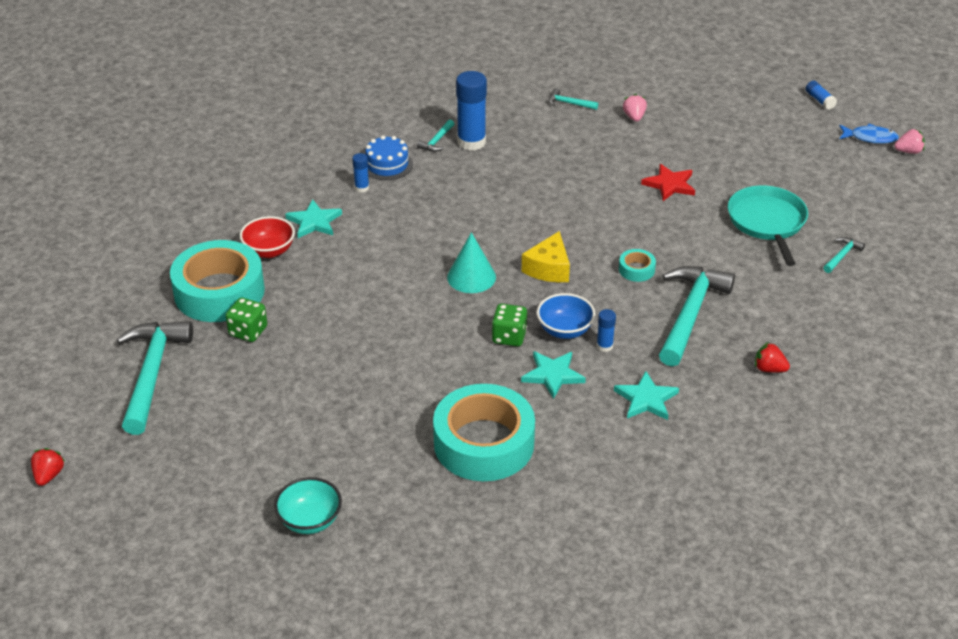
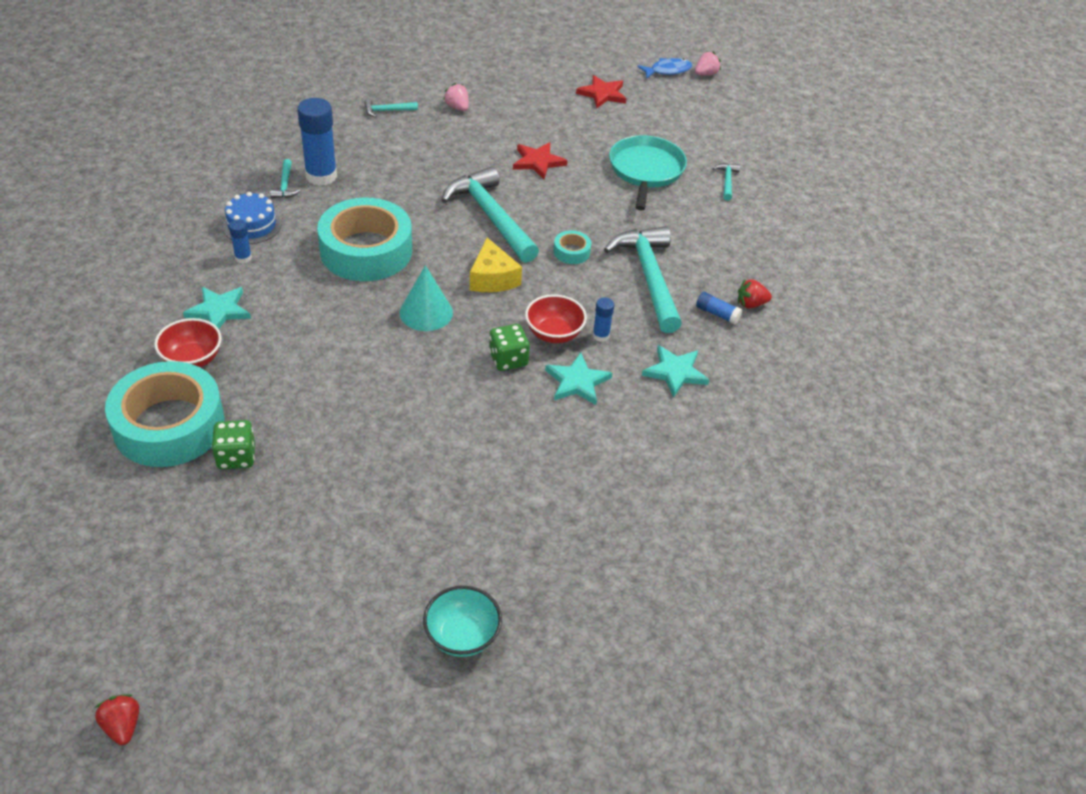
camera: 35 degrees left, 5 degrees up
(152, 373) = (159, 548): turquoise hammer -> turquoise hammer (490, 216)
(484, 443) = (567, 476): turquoise tape -> turquoise tape (366, 251)
(565, 330) = (554, 333): blue bowl -> red bowl
(767, 222) = (646, 171): turquoise pan -> turquoise pan turned 45 degrees clockwise
(783, 142) = (602, 94): none -> red star
(820, 100) = (602, 48): blue glue stick -> blue glue stick (717, 314)

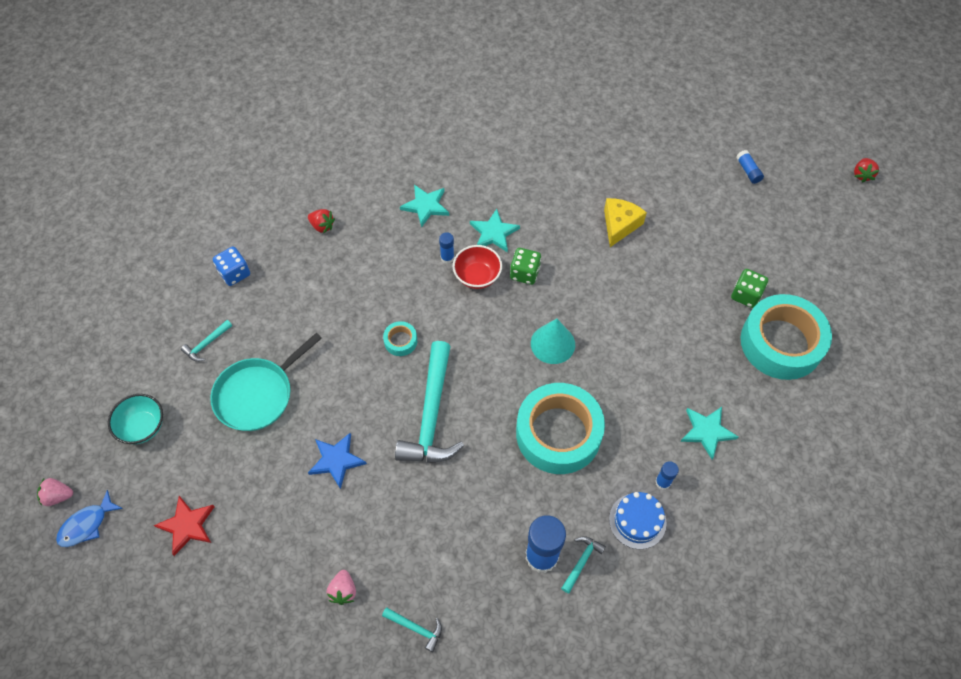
camera: 140 degrees left, 15 degrees up
(192, 359) = (745, 393): red bowl -> none
(462, 636) = (671, 130): turquoise bowl -> turquoise bowl (143, 427)
(492, 278) = (481, 349): yellow cheese -> yellow cheese (620, 225)
(538, 162) = (336, 460): red star -> blue star
(649, 277) = (367, 286): turquoise hammer -> none
(668, 70) = (87, 525): blue fish -> blue fish turned 60 degrees counterclockwise
(717, 314) = (353, 231): blue glue stick -> blue glue stick (748, 171)
(774, 233) = (234, 273): none -> blue dice

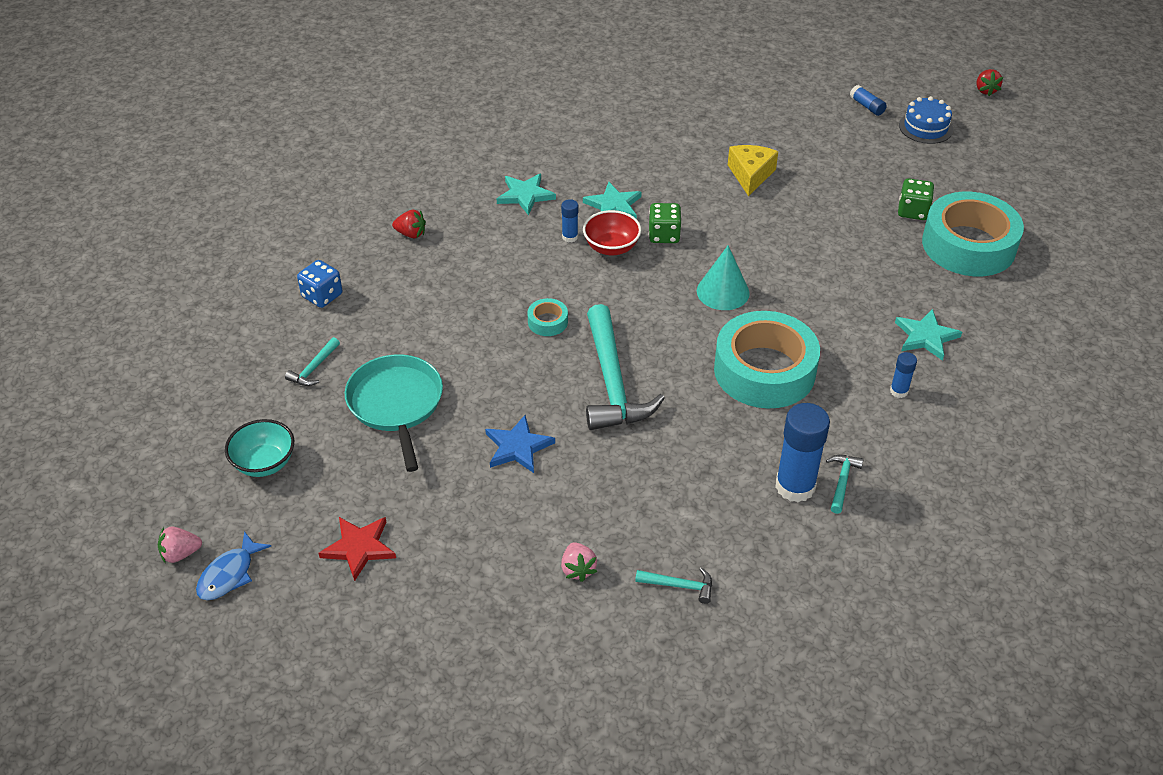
camera: 15 degrees left, 15 degrees down
(257, 394) = (396, 404): turquoise pan -> turquoise pan turned 135 degrees clockwise
(637, 521) = (887, 431): blue cake -> blue cake (925, 127)

